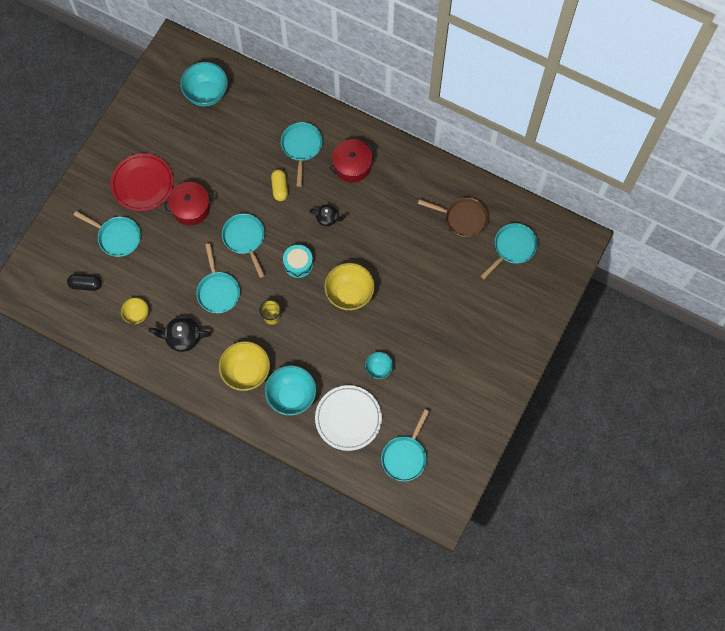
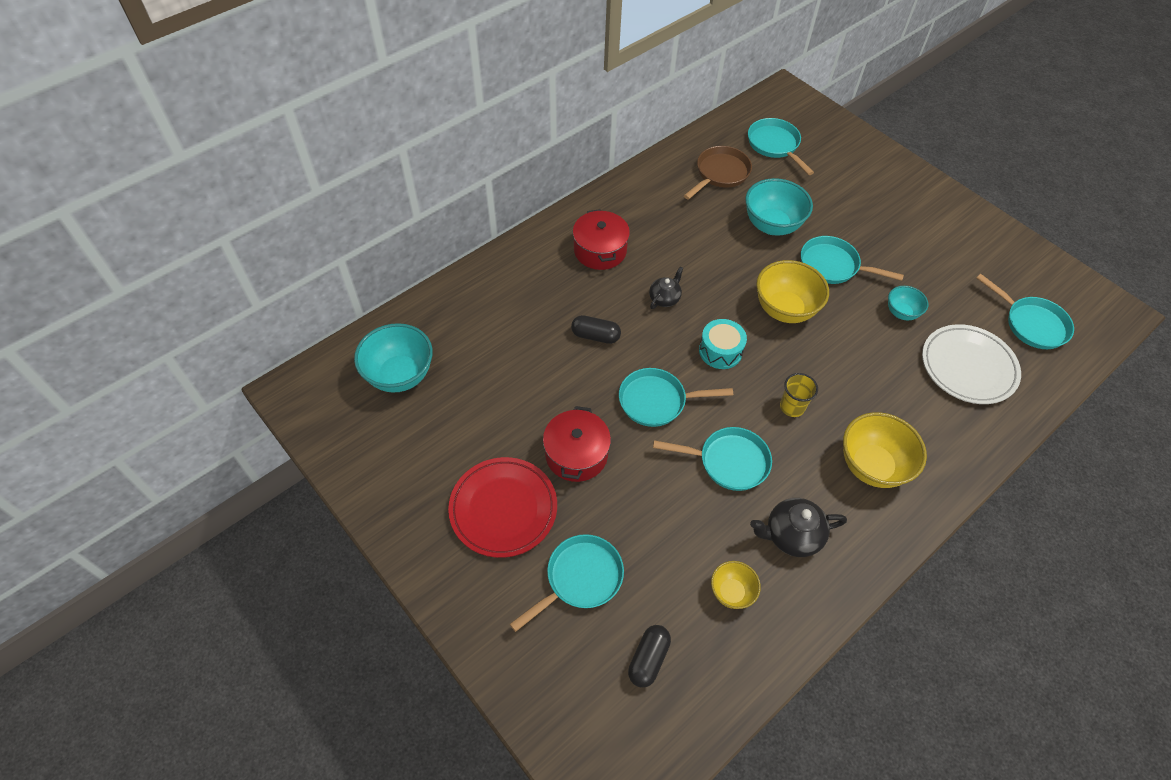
camera: 70 degrees left, 15 degrees down
(182, 337) = (791, 535): black teapot -> black teapot turned 60 degrees clockwise
(280, 188) = (595, 336): yellow capsule -> black capsule
(291, 396) = (922, 421): turquoise bowl -> turquoise bowl (772, 225)
(301, 147) = (546, 293): turquoise pan -> turquoise pan (833, 266)

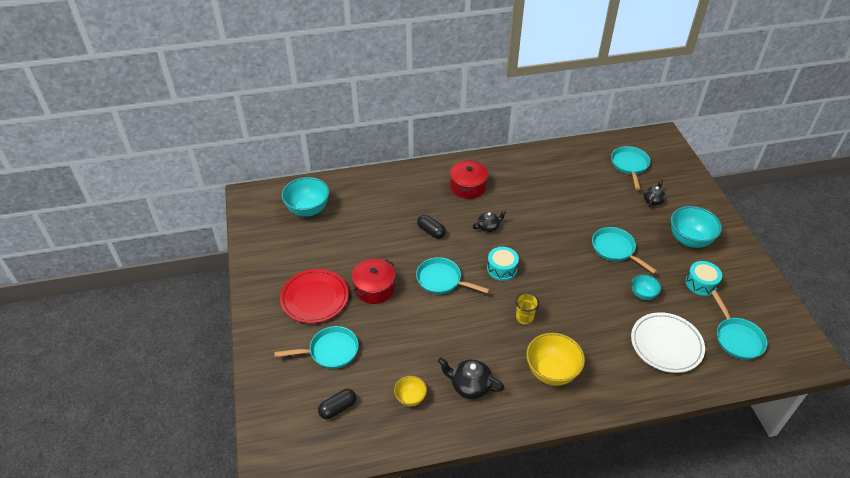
camera: 30 degrees right, 10 degrees down
(720, 174) = (578, 170): brown pan -> none
(728, 462) = (461, 330): turquoise pan -> none
(772, 225) = (591, 211): turquoise bowl -> turquoise bowl (689, 240)
(784, 309) = (562, 262): yellow bowl -> none
(831, 183) = (653, 201): none -> black teapot
(951, 270) = (701, 283): none -> turquoise drum

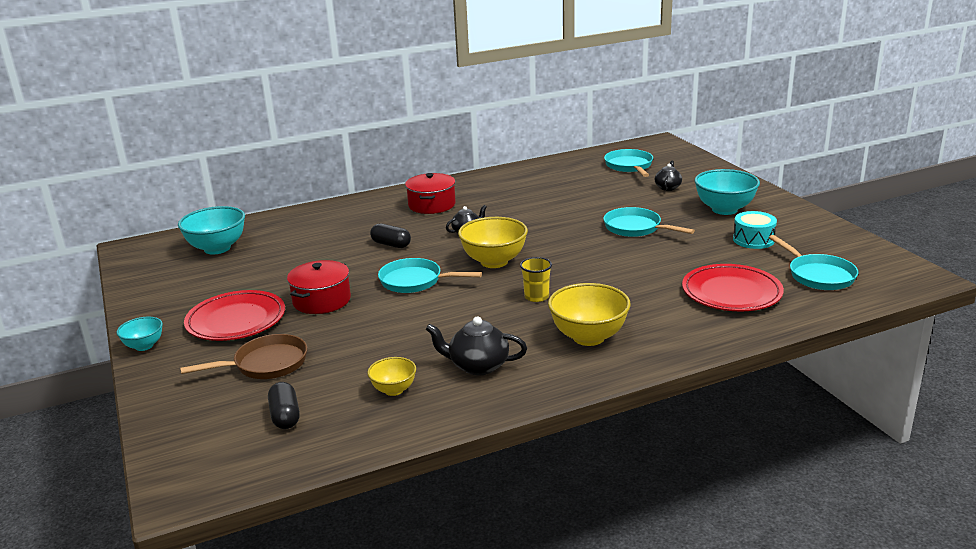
camera: 10 degrees left, 20 degrees down
(330, 351) = (265, 364): turquoise pan -> brown pan
(338, 408) = (285, 416): black capsule -> black capsule turned 60 degrees counterclockwise
(502, 269) = (494, 262): turquoise drum -> yellow bowl
(642, 294) = (684, 257): turquoise bowl -> turquoise bowl (144, 346)
(666, 344) = (731, 293): white plate -> red plate

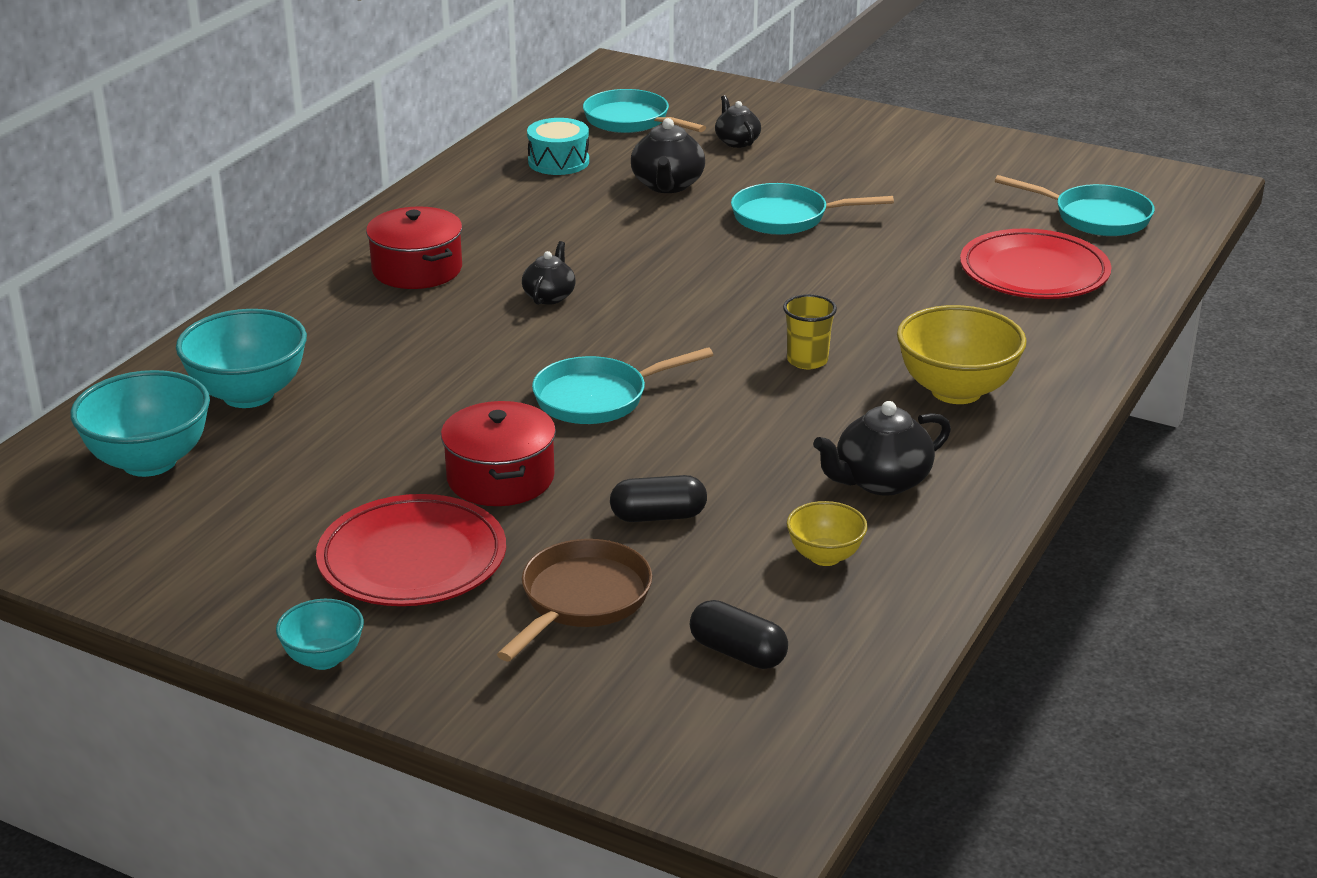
camera: 40 degrees left, 5 degrees up
(391, 244) = (460, 354): black capsule -> black capsule (658, 516)
(494, 262) = (667, 330): yellow bowl -> none
(600, 198) = (667, 185): none -> black teapot
(724, 209) = (861, 156): turquoise bowl -> turquoise bowl (248, 395)
(753, 240) = (957, 190): turquoise drum -> turquoise drum (558, 162)

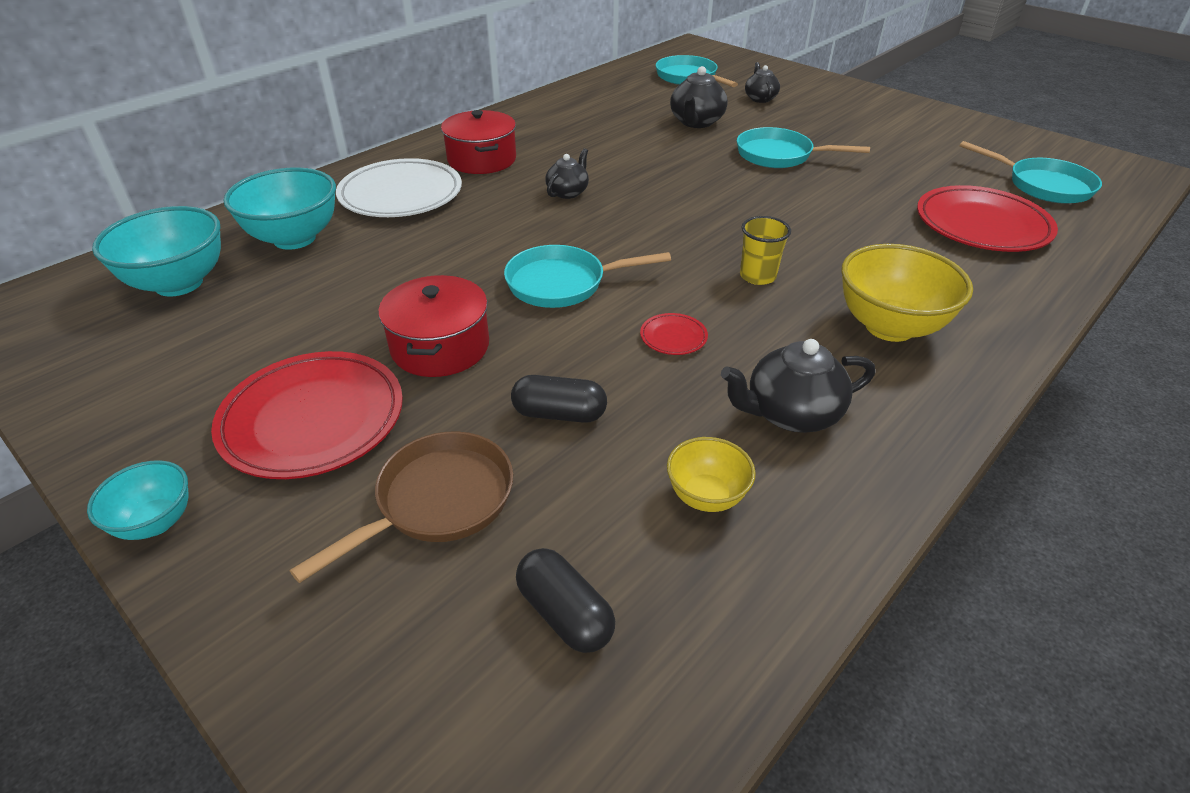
camera: 15 degrees right, 10 degrees up
(342, 326) = (401, 195): none -> white plate
(558, 162) = (624, 98): turquoise drum -> none
(741, 433) = (673, 337): none -> red plate

